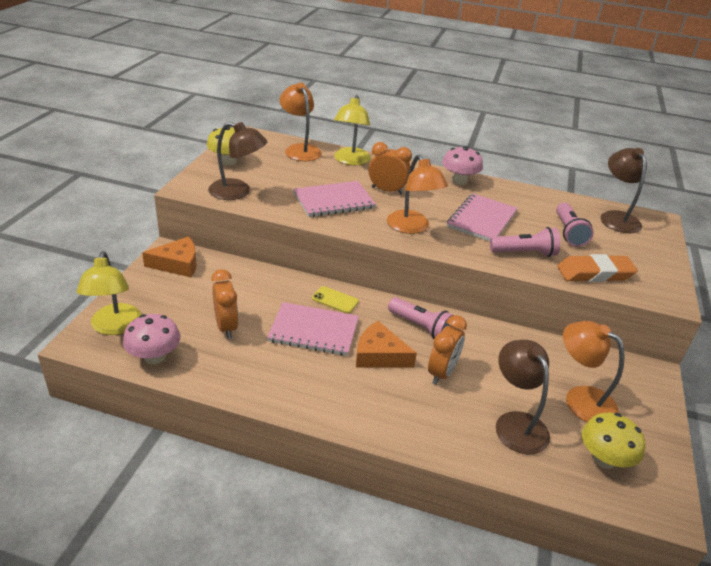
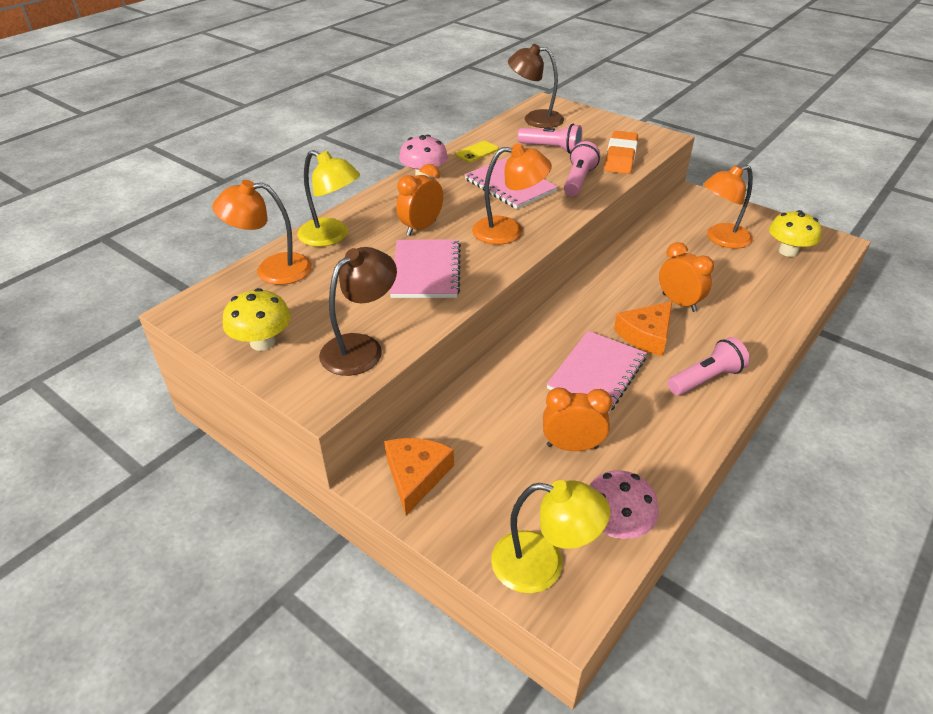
camera: 65 degrees left, 5 degrees up
(335, 300) = (546, 344): yellow phone -> yellow phone (476, 152)
(421, 327) = (608, 296): pink flashlight -> pink flashlight (705, 379)
(516, 423) = (747, 280): brown lamp -> none

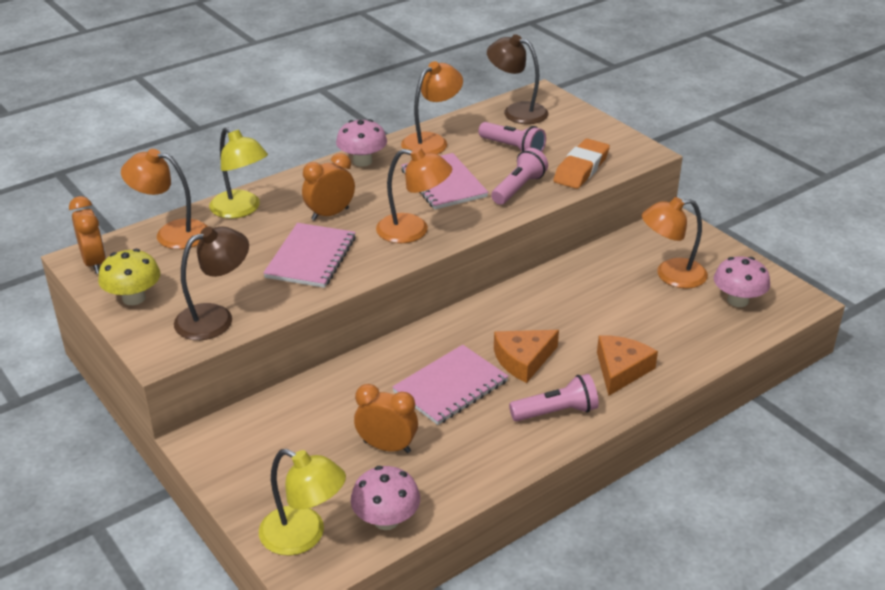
camera: 15 degrees right, 5 degrees down
(416, 476) = (233, 443): orange cheese -> orange cheese (621, 370)
(476, 152) = (431, 141): yellow phone -> orange lamp
(679, 302) = (579, 334): orange clock -> orange clock (94, 263)
(788, 251) = (737, 300): yellow mushroom -> pink mushroom

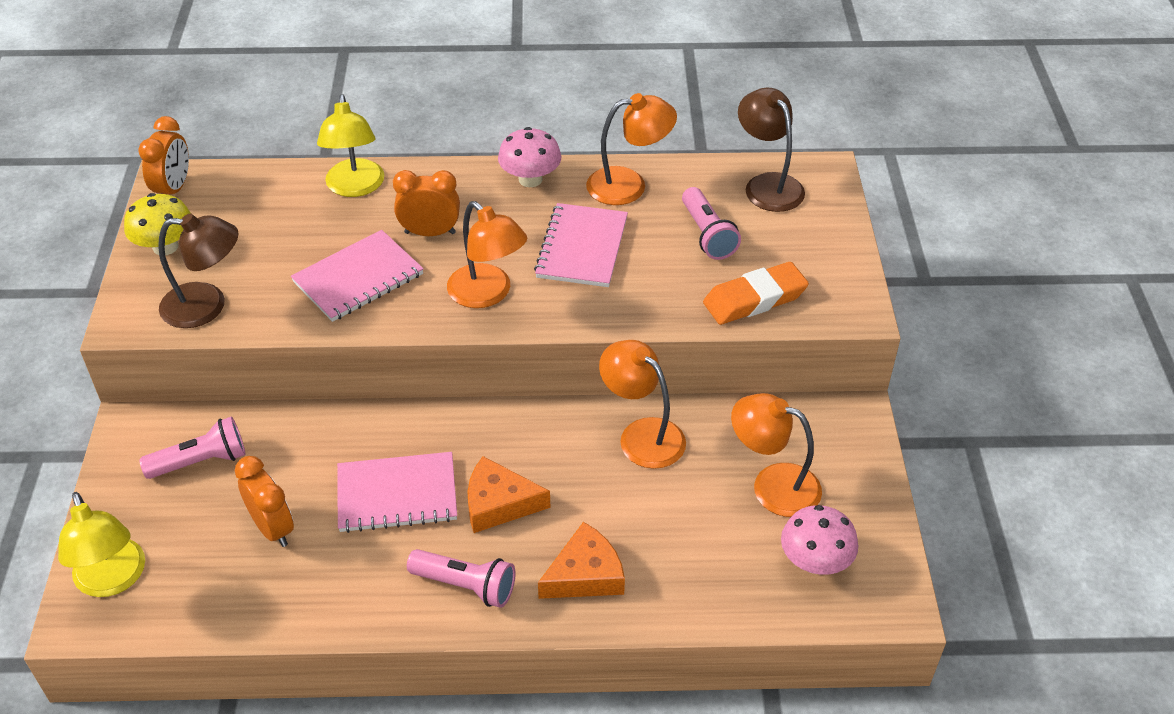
camera: 35 degrees right, 10 degrees up
(171, 233) = (268, 186): orange lamp -> orange lamp (642, 435)
(386, 520) = (193, 608): pink mushroom -> none
(518, 188) = (655, 292): pink flashlight -> pink flashlight (201, 461)

